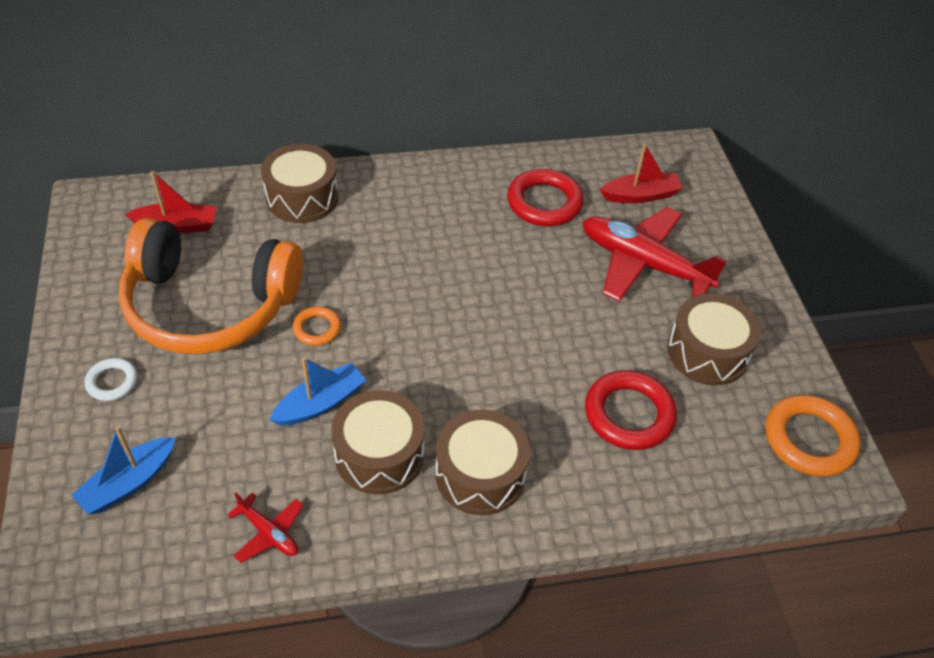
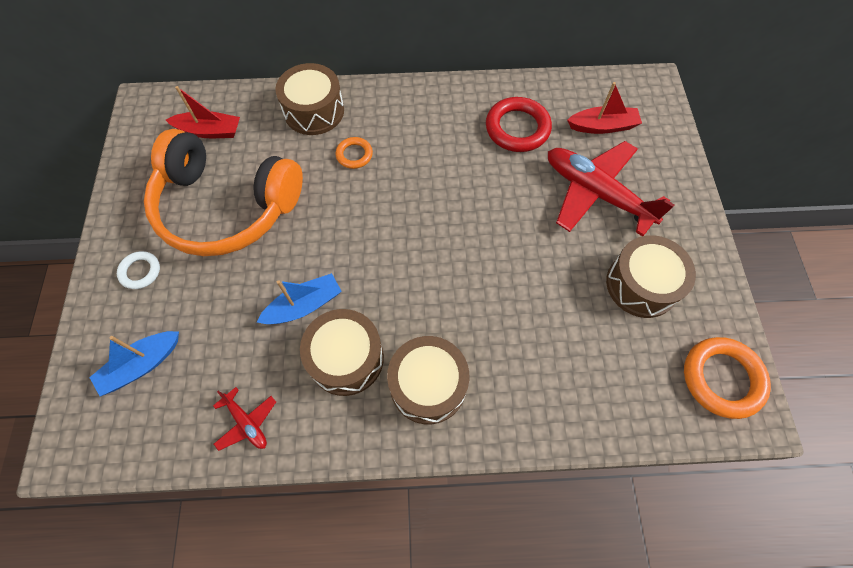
camera: 10 degrees right, 15 degrees up
(317, 329) = (310, 235): orange ring -> orange ring (354, 155)
(629, 414) = (564, 339): red ring -> none

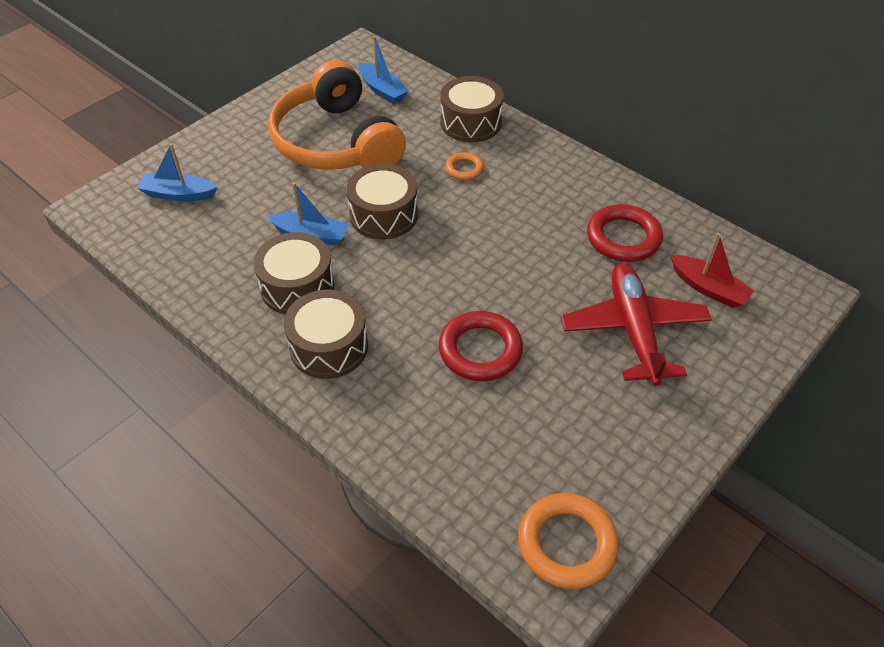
camera: 45 degrees right, 15 degrees down
(140, 271) = (240, 143): white ring -> none
(209, 131) = (382, 90): red boat -> blue boat
(247, 422) = (194, 272): red plane -> none
(527, 291) = (480, 350): none -> red ring
(641, 285) = (585, 422): brown drum -> brown drum (383, 215)

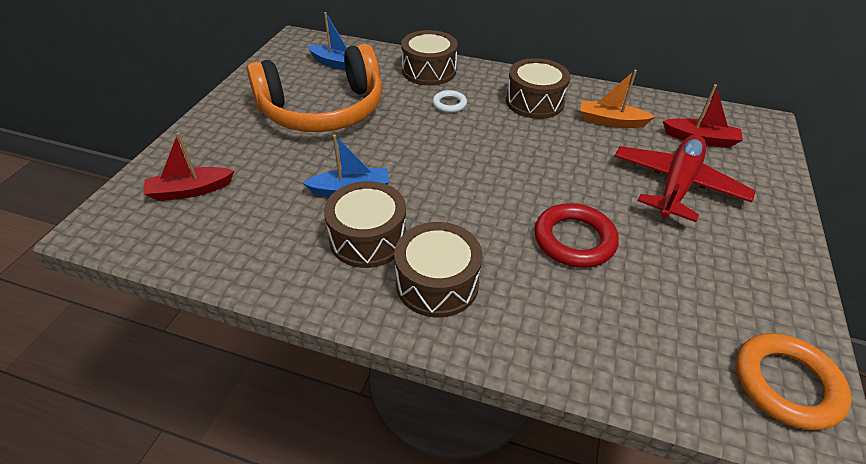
camera: 25 degrees left, 5 degrees down
(178, 194) = (190, 191): blue boat -> red boat
(336, 142) = (323, 110): orange headphones -> orange headphones turned 60 degrees counterclockwise
(383, 215) = (407, 155): brown drum -> brown drum (534, 102)
(464, 169) = (449, 104): orange ring -> white ring
(623, 238) = (611, 121): red ring -> orange boat
(633, 330) = (676, 185): red plane -> red plane turned 60 degrees clockwise

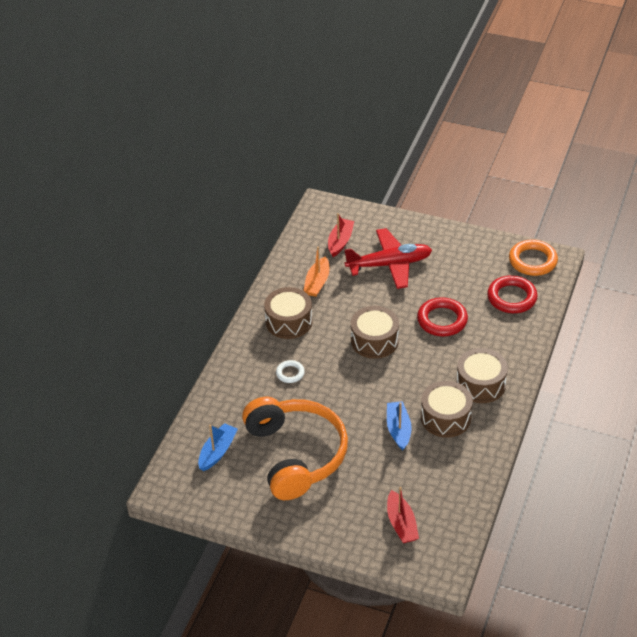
camera: 85 degrees left, 0 degrees up
(429, 71) = (235, 385): brown drum -> brown drum (374, 341)
(661, 340) = (511, 297): none -> red ring
(676, 185) = (389, 264): red plane -> red plane turned 135 degrees clockwise

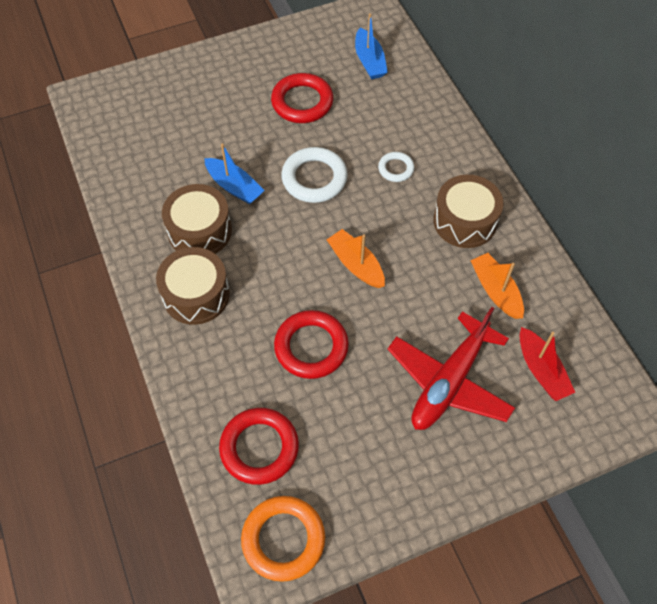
camera: 135 degrees right, 15 degrees up
(295, 455) = (302, 102): orange headphones -> red ring
(344, 401) = (314, 178): none -> white ring
(374, 341) = (356, 264): brown drum -> orange boat
(401, 524) = (151, 109): red boat -> none

